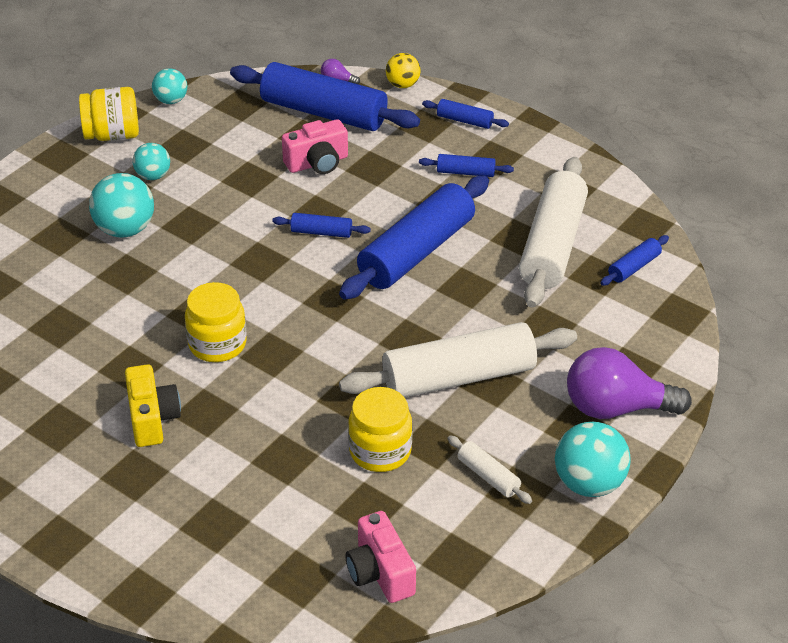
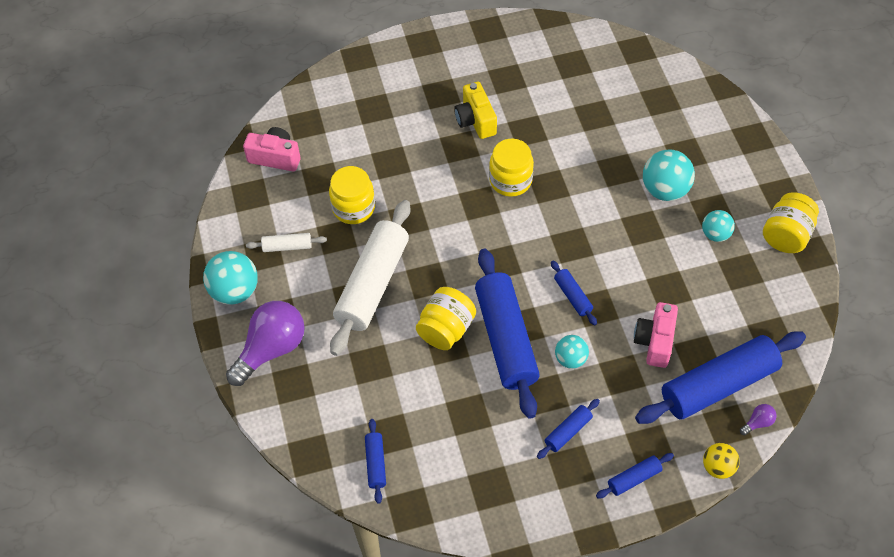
camera: 130 degrees right, 15 degrees up
(152, 419) = (475, 120): yellow camera -> yellow camera turned 45 degrees clockwise
(171, 100) = (808, 293): turquoise ball -> turquoise ball (570, 359)
(321, 232) = (573, 296): blue rolling pin -> blue rolling pin turned 75 degrees counterclockwise
(450, 296) = (446, 329): none -> yellow jar
(552, 245) = (442, 428): white rolling pin -> none

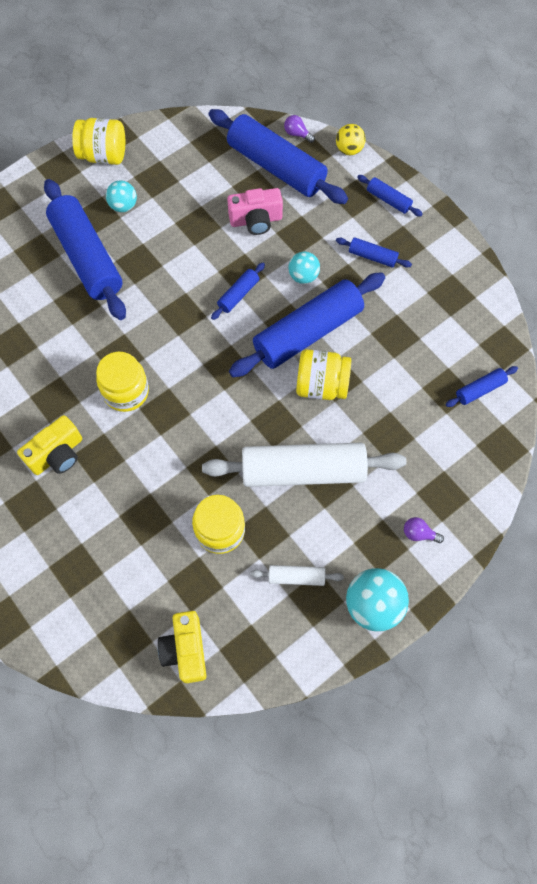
camera: 115 degrees left, 10 degrees up
(271, 349) = (419, 533): purple light bulb -> purple light bulb, size x0.41
(275, 157) = (185, 650): pink camera -> yellow camera
(287, 246) = (296, 577): white rolling pin -> white rolling pin turned 60 degrees counterclockwise
(665, 190) = (87, 257): turquoise ball -> blue rolling pin

